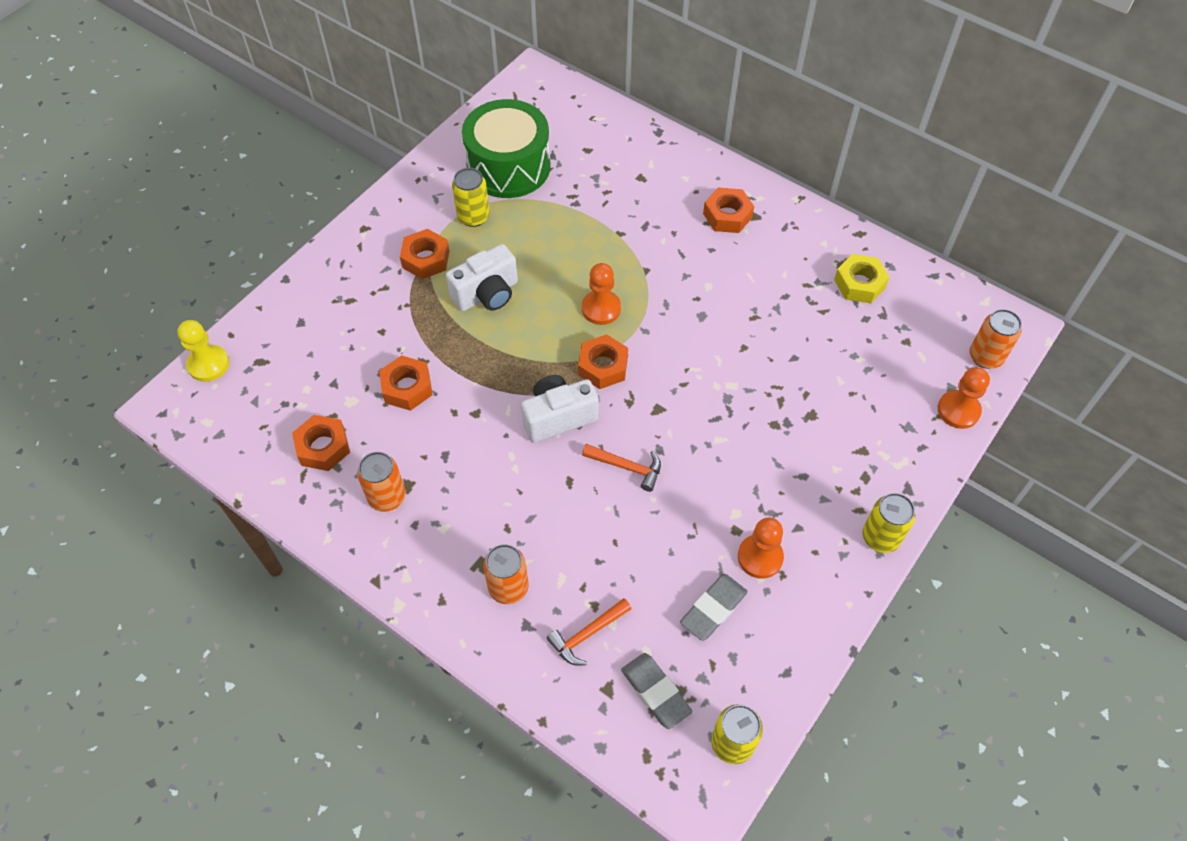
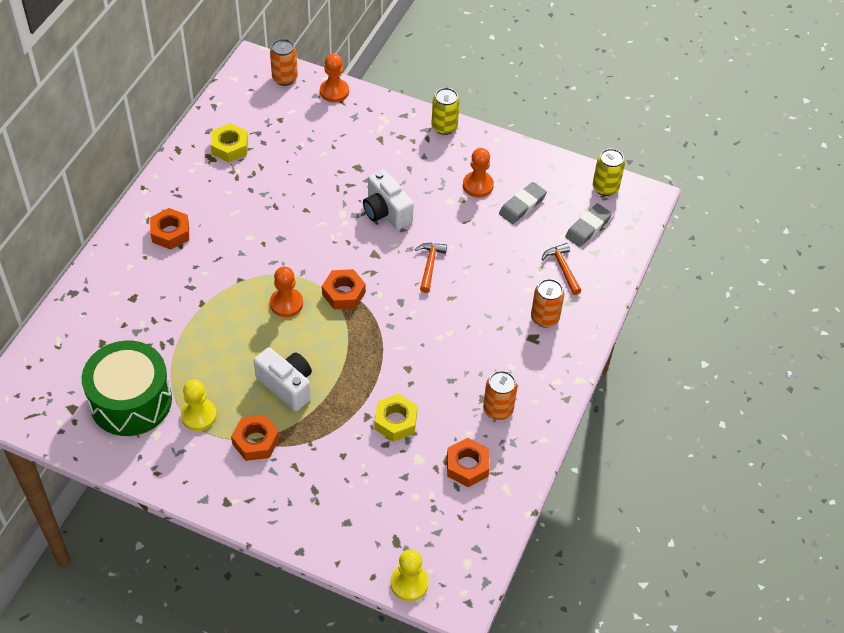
camera: 105 degrees left, 5 degrees down
(407, 387) = (395, 421): orange nut -> yellow nut
(473, 217) = (199, 415): yellow can -> yellow pawn
(558, 417) = (398, 314): white camera -> white camera (386, 212)
(587, 634) = (563, 268): orange hammer -> orange hammer turned 150 degrees counterclockwise
(713, 609) = (522, 205): grey eraser -> grey eraser turned 75 degrees counterclockwise

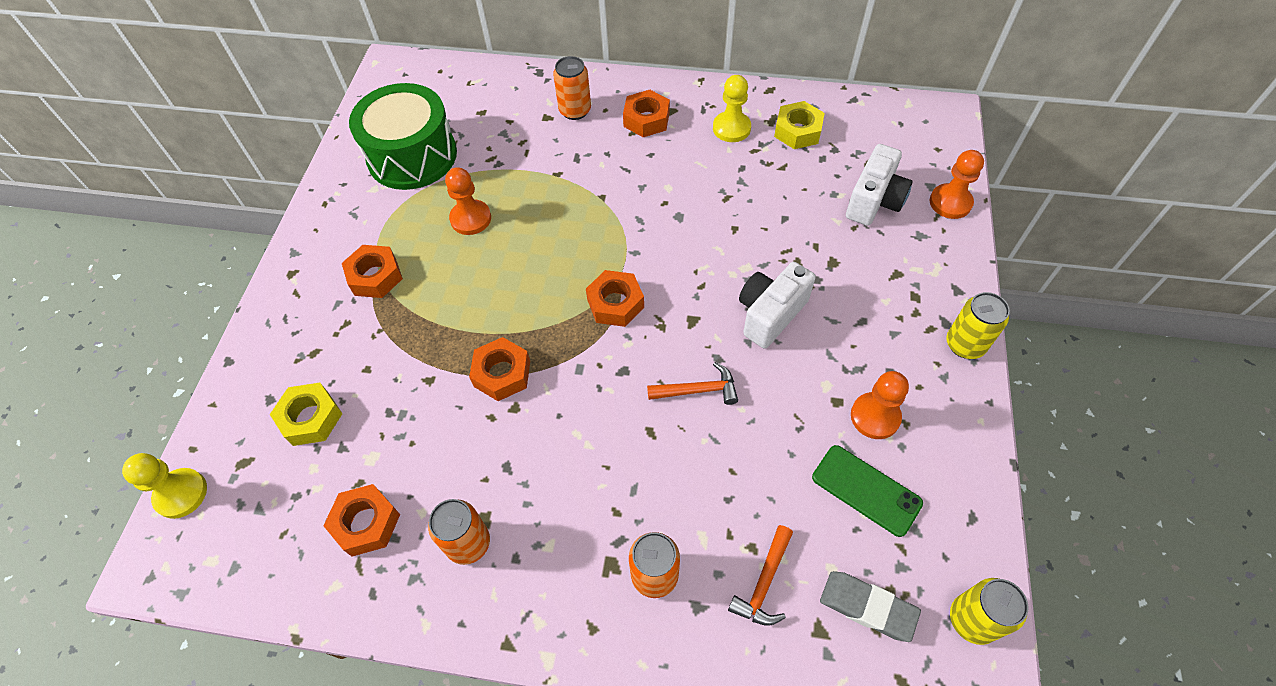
camera: 80 degrees right, 5 degrees up
(199, 415) = (403, 216): yellow pawn -> yellow pawn (731, 128)
(285, 78) = (940, 148): orange can -> orange can (575, 110)
(286, 303) = (581, 250): orange pawn -> orange pawn (471, 219)
(287, 386) = (459, 284): white camera -> white camera (874, 201)
(378, 371) = (502, 373): none -> orange nut
(395, 421) = (426, 415): yellow nut -> yellow nut (310, 418)
(522, 205) = (866, 490): grey eraser -> green phone
(563, 268) = (764, 583): orange hammer -> orange hammer turned 150 degrees clockwise

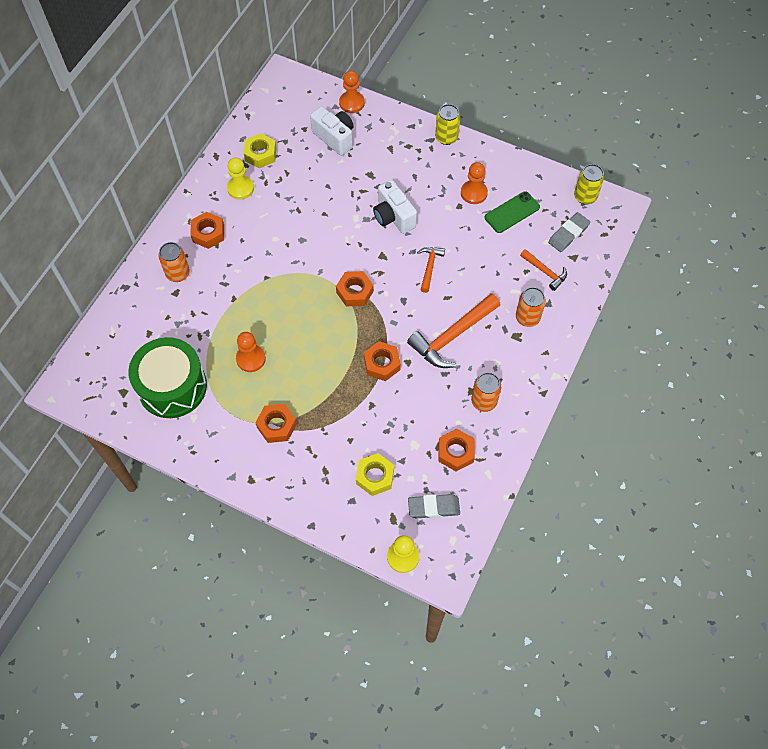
camera: 75 degrees left, 5 degrees up
(265, 516) = (433, 507): none -> grey eraser
(579, 460) = (452, 336): none -> orange hammer

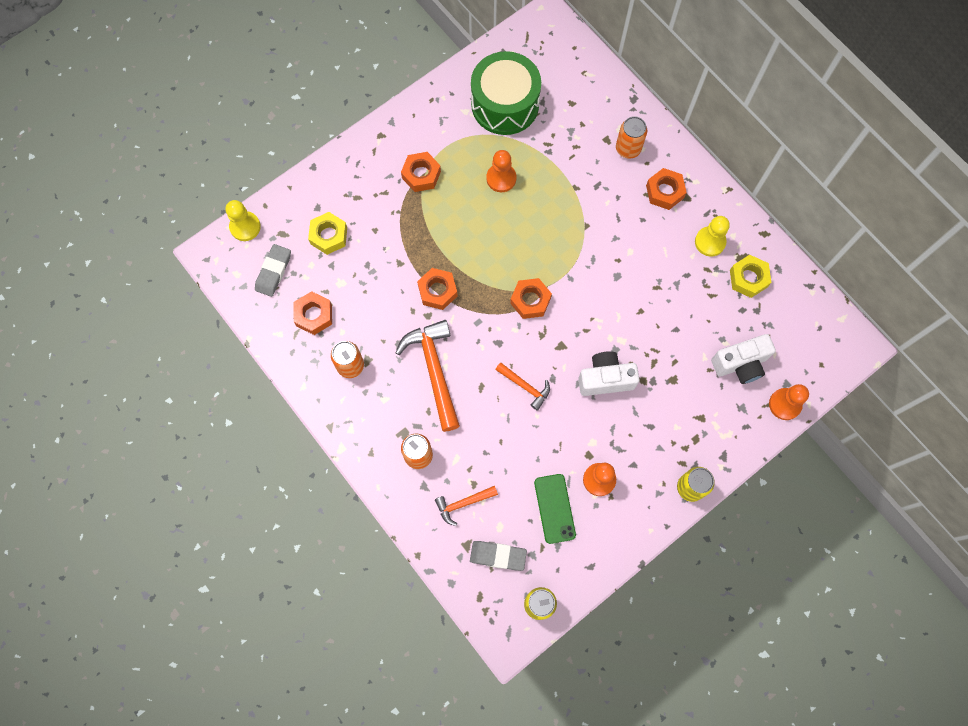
camera: 115 degrees right, 10 degrees up
(568, 234) = (498, 556): grey eraser -> grey eraser turned 60 degrees counterclockwise

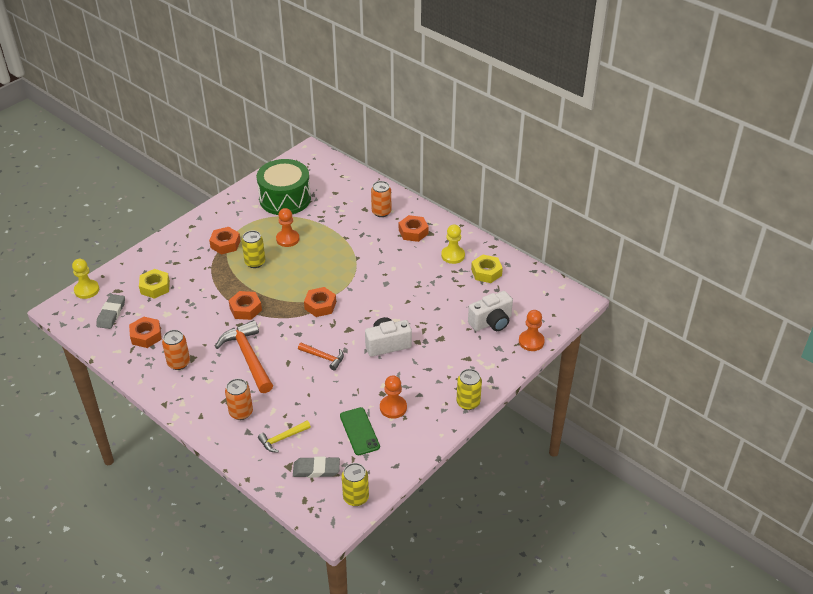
camera: 10 degrees left, 30 degrees down
(456, 213) = (255, 262): none -> yellow can
(463, 503) = (282, 438): orange hammer -> yellow hammer

